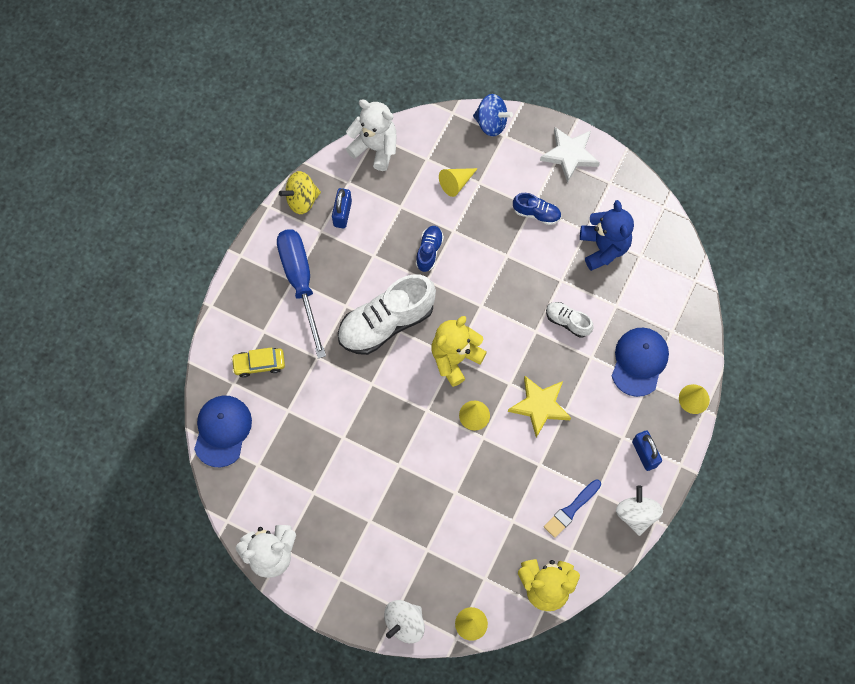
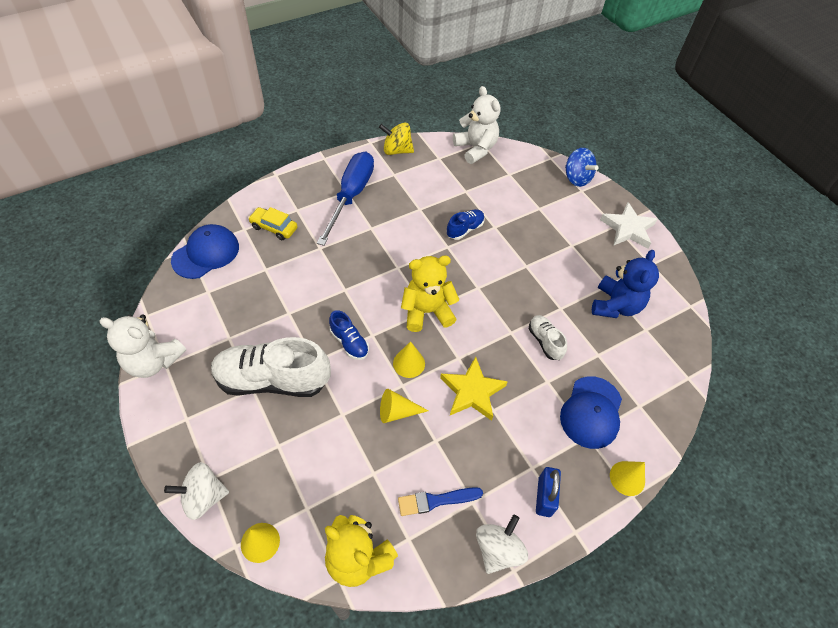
camera: 30 degrees right, 15 degrees down
(342, 213) = (418, 173): blue padlock -> none
(386, 323) = (392, 256): white shoe -> white shoe (273, 380)
(456, 183) = (520, 199): yellow cone -> yellow cone (397, 412)
(536, 213) = (572, 251): blue shoe -> blue shoe (349, 342)
(639, 362) = (591, 412): blue cap -> blue cap turned 150 degrees clockwise

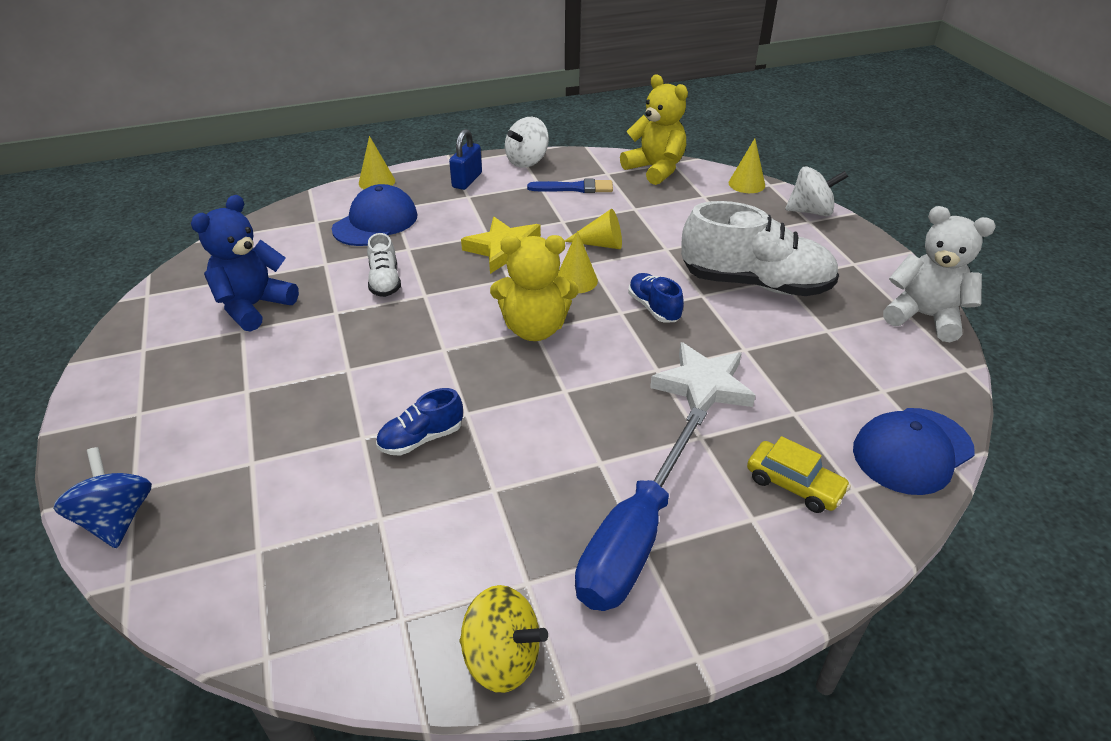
camera: 165 degrees left, 15 degrees down
(475, 149) = (293, 636): white teddy bear -> none
(628, 229) = (121, 405): white star -> white star (703, 386)

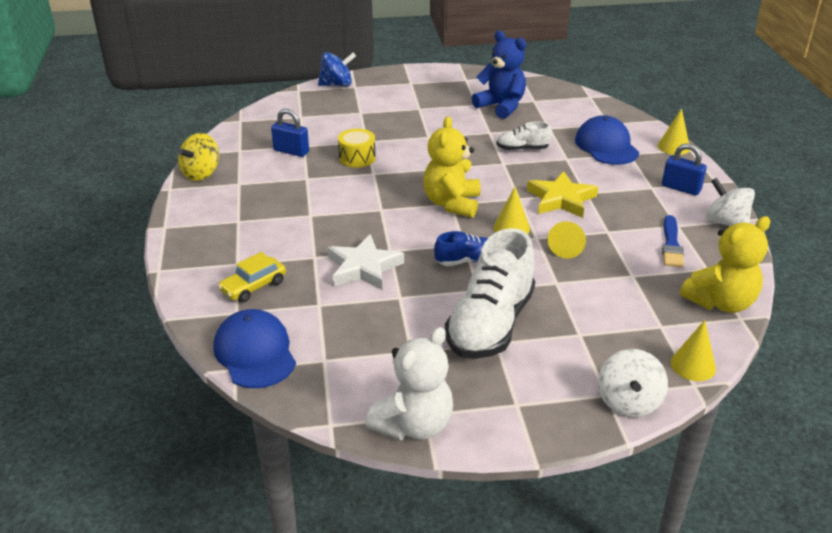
camera: 100 degrees right, 5 degrees down
(375, 222) = (606, 146): blue cap -> blue cap turned 150 degrees counterclockwise
(402, 531) = (291, 151): none -> blue padlock
(421, 438) = (357, 158): blue shoe -> yellow drum
(634, 537) = (248, 219): blue screwdriver -> none

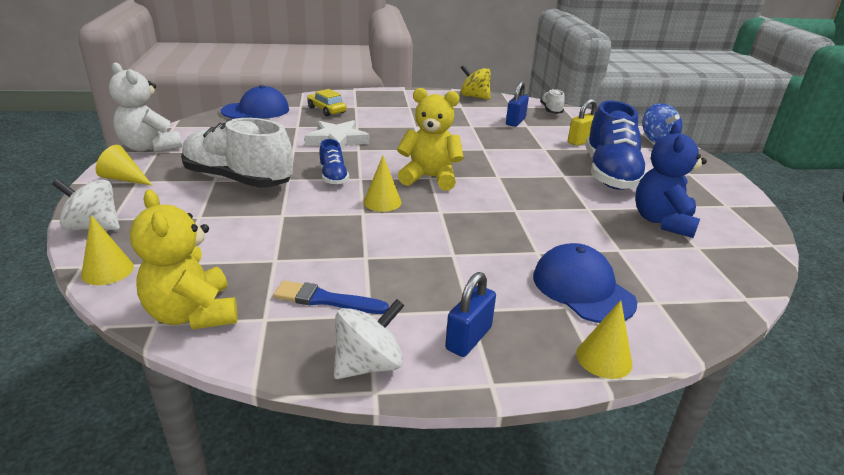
camera: 90 degrees right, 5 degrees down
(345, 120) = (582, 141): none -> yellow padlock
(357, 158) = (510, 143): yellow drum -> none
(420, 116) = (610, 174): none -> blue shoe
(501, 106) = (662, 221): blue teddy bear -> blue teddy bear turned 150 degrees clockwise
(522, 149) = (553, 224): white shoe -> white shoe (551, 110)
(561, 199) = (437, 236): yellow star -> none
(567, 247) = (341, 227): yellow cone -> yellow cone (124, 179)
(606, 146) = (582, 289): blue cap -> blue cap turned 105 degrees counterclockwise

